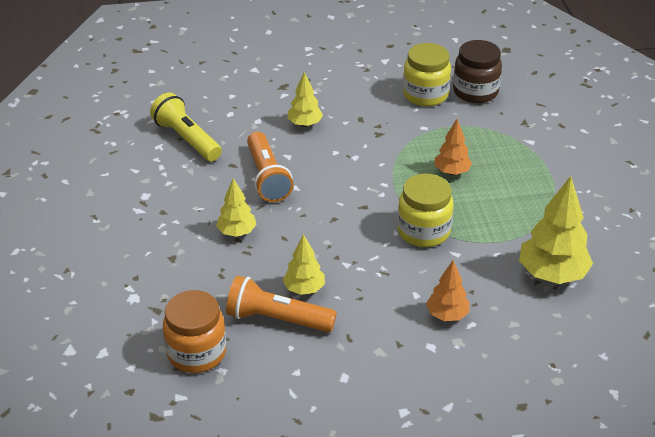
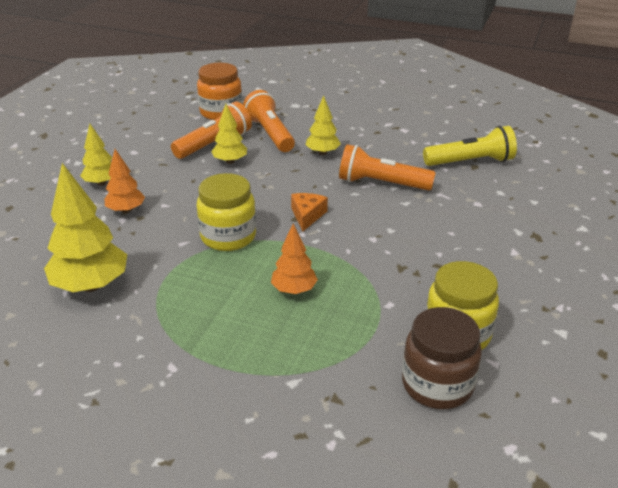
camera: 120 degrees right, 5 degrees down
(222, 286) = (270, 134): none -> orange flashlight
(305, 124) = (452, 227): yellow tree -> yellow tree (102, 183)
(354, 201) = (307, 215): none -> orange cheese

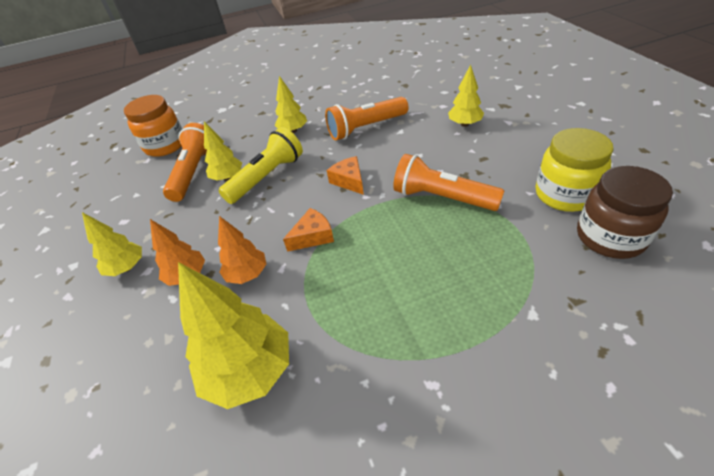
camera: 35 degrees left, 10 degrees up
(228, 236) = (313, 236): yellow jar -> orange cheese
(270, 134) = (231, 139): orange flashlight -> orange flashlight (442, 198)
(294, 290) = (424, 242): orange tree -> orange tree (247, 274)
(470, 162) = (399, 83): yellow flashlight -> yellow flashlight (266, 177)
(470, 230) = (464, 124): none -> yellow tree

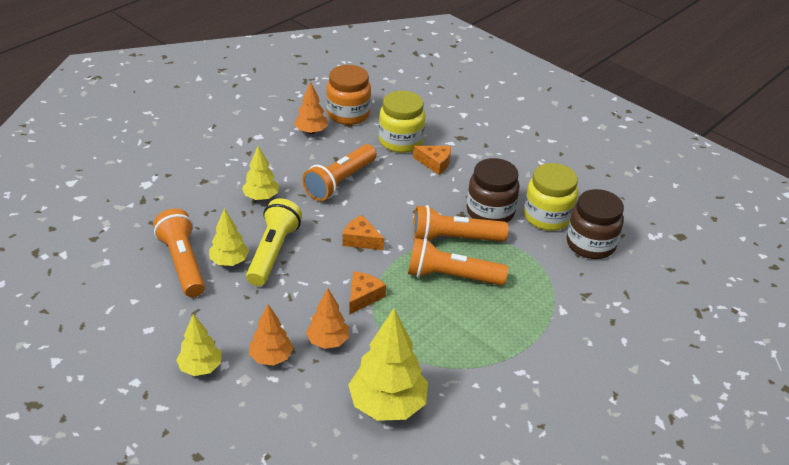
camera: 35 degrees left, 5 degrees down
(165, 145) = (114, 240): orange jar -> orange jar (348, 114)
(370, 86) = (311, 131): none -> orange tree
(416, 237) = (452, 277): none -> orange flashlight
(443, 102) = (400, 141): none -> yellow jar
(464, 124) = (435, 163): yellow tree -> orange cheese
(497, 178) = (490, 212): none -> brown jar

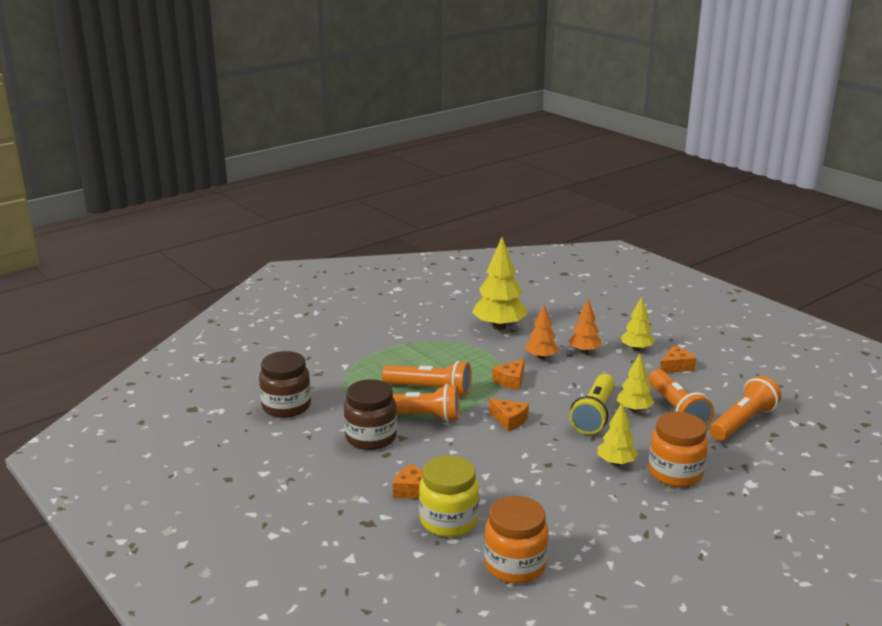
camera: 170 degrees left, 15 degrees down
(158, 335) = (676, 366): none -> orange cheese
(210, 190) = (675, 473): none -> orange jar
(311, 131) = (566, 540): orange tree -> none
(340, 182) = (528, 475): orange flashlight -> orange flashlight (742, 422)
(547, 217) = (313, 430): yellow jar -> none

